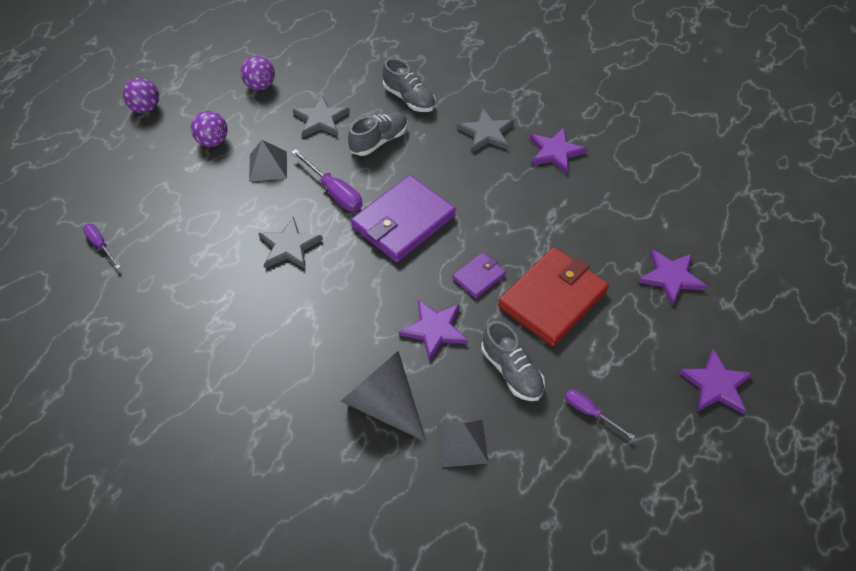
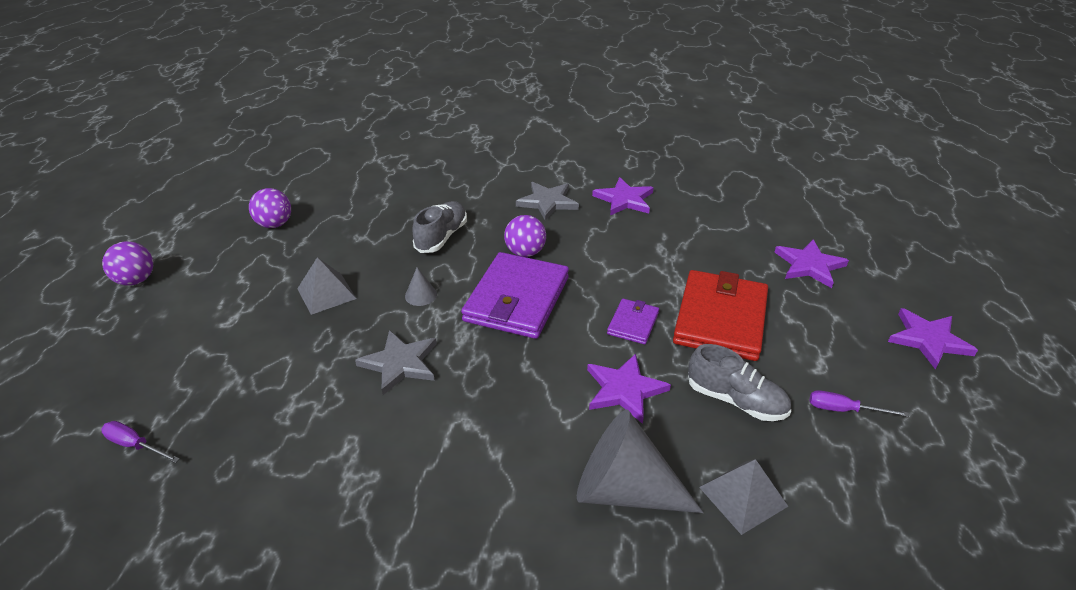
camera: 25 degrees left, 15 degrees down
(213, 141) = (243, 289): purple ball -> purple ball (525, 252)
(321, 119) = (364, 236): grey star -> none
(334, 192) = (421, 295): purple screwdriver -> grey cone
(409, 99) = (450, 195): grey shoe -> none

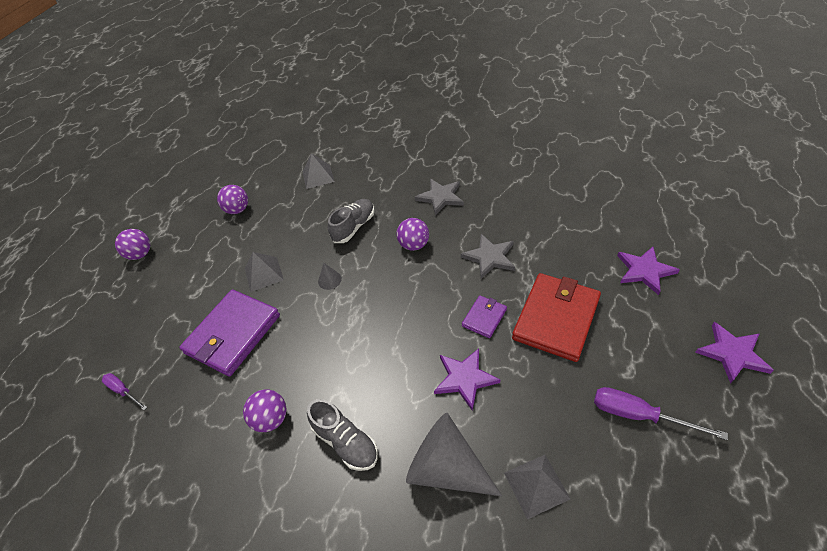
camera: 15 degrees right, 10 degrees up
(370, 458) = (271, 419): none -> purple ball
(381, 185) = (318, 176): none -> grey pyramid
(400, 363) = (305, 340): grey star -> grey star (490, 257)
(517, 299) = (399, 288): purple wallet -> purple wallet (233, 334)
(624, 199) = (502, 197): purple star -> none
(736, 400) = (551, 397): grey shoe -> grey shoe (346, 442)
(843, 410) = (639, 415): purple screwdriver -> purple screwdriver, size x1.61

